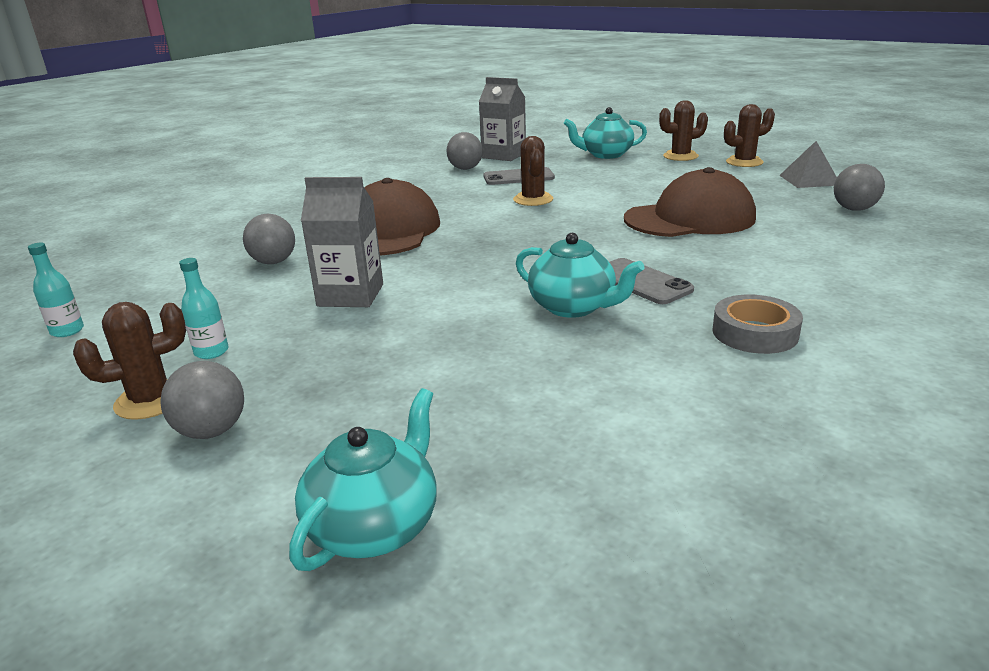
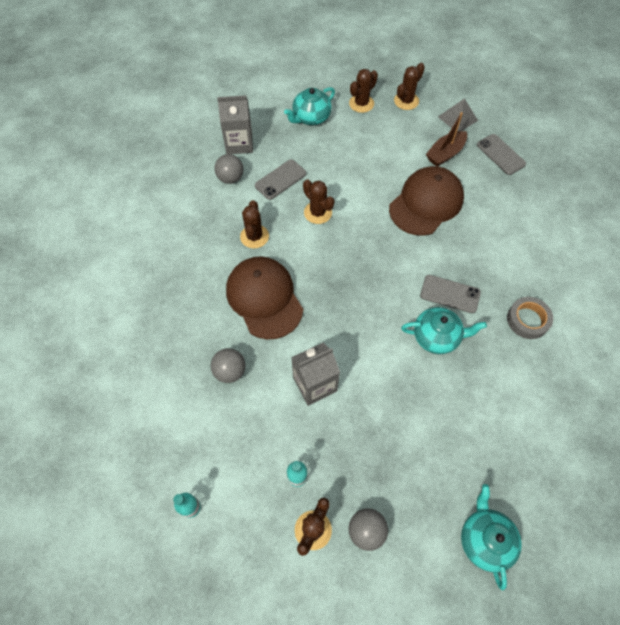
camera: 35 degrees left, 35 degrees up
(438, 199) = (254, 236): none -> brown cactus
(761, 196) = (445, 154): none -> brown boat
(854, 209) = (500, 154): grey ball -> grey phone

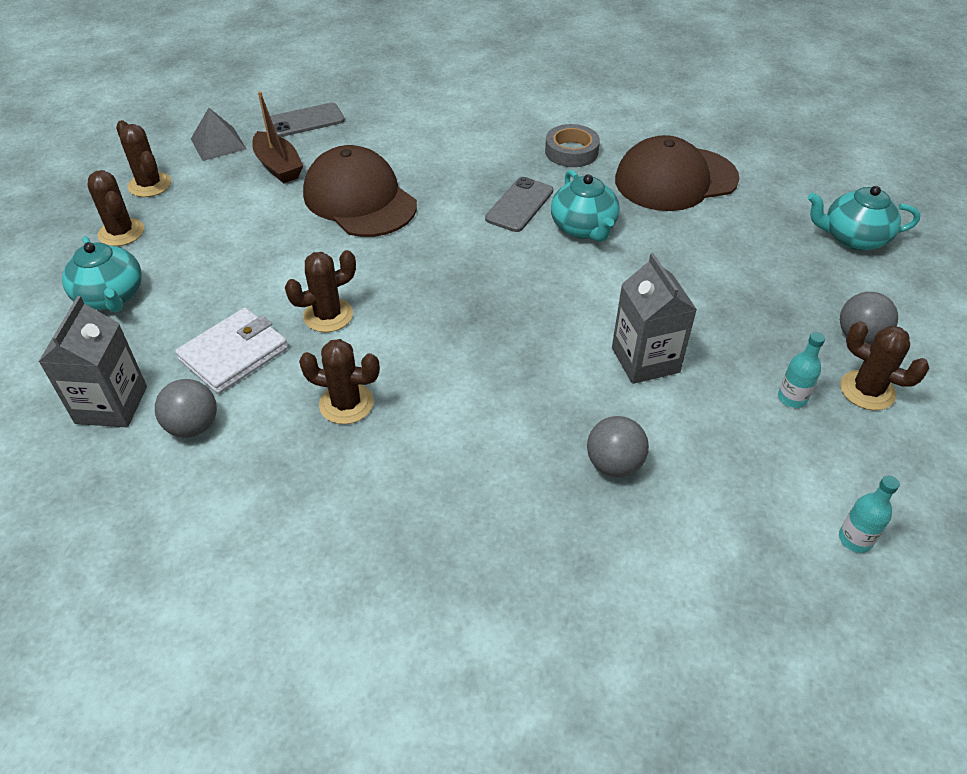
camera: 80 degrees left, 15 degrees down
(264, 298) = (480, 403): brown cap -> brown cap (675, 179)
(280, 179) = (234, 354): grey phone -> white wallet
(436, 337) = (583, 228): turquoise teapot -> turquoise teapot turned 150 degrees clockwise

